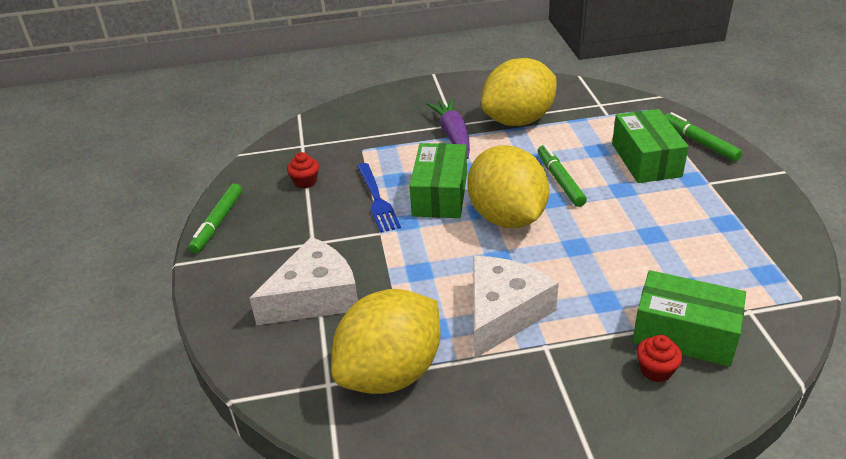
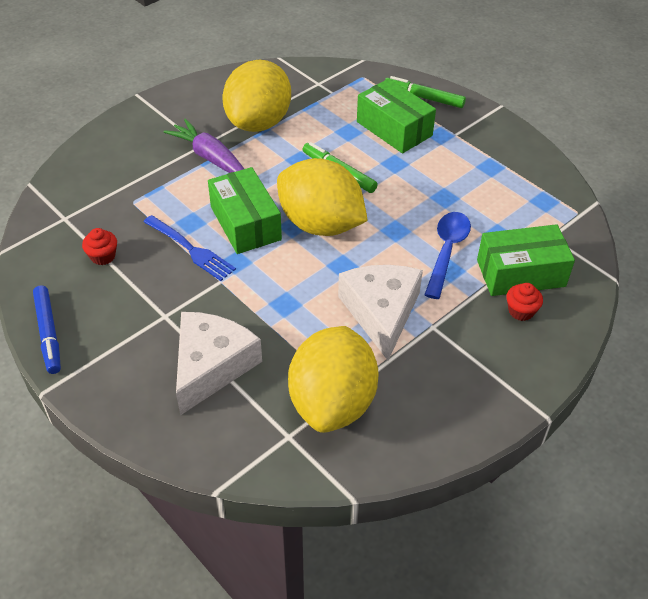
camera: 35 degrees left, 10 degrees up
(217, 223) = (48, 333): green marker -> blue marker
(616, 283) = (446, 251): none -> blue spoon

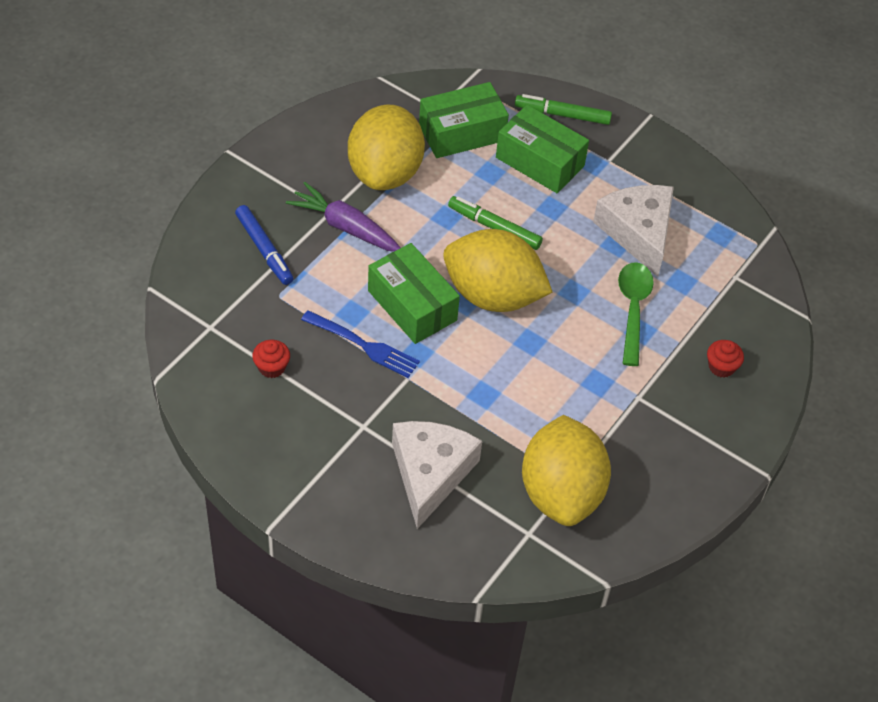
camera: 15 degrees left, 5 degrees up
(48, 333) = (249, 464): blue marker -> blue marker (264, 250)
(381, 312) = (583, 389): white cheese -> white cheese (638, 232)
(446, 251) = (633, 309): blue spoon -> green spoon
(521, 273) = (713, 324): green box -> green box (462, 133)

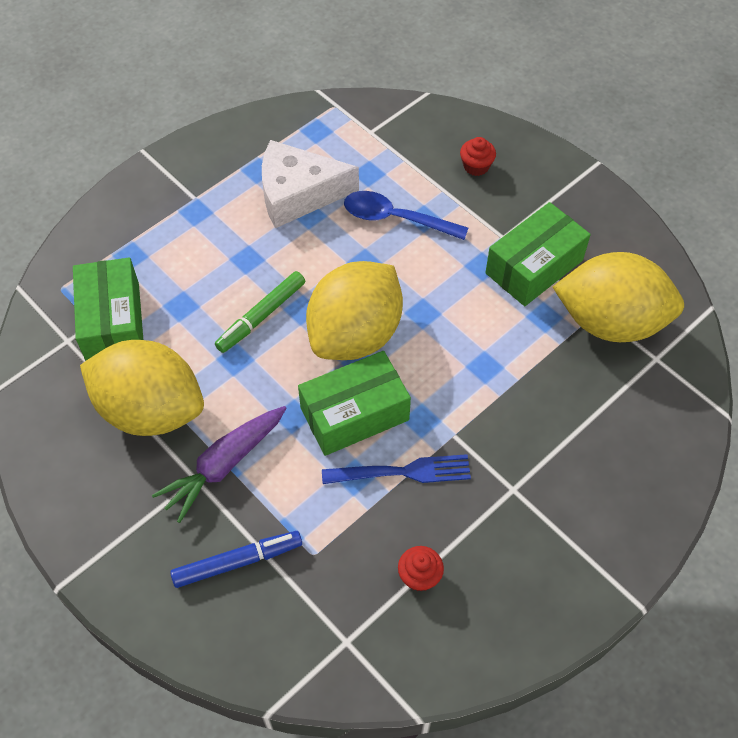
camera: 75 degrees left, 5 degrees up
(364, 345) = (402, 472): blue fork -> blue fork turned 45 degrees clockwise
(430, 473) = (580, 433): white cheese -> none
(540, 162) = (179, 257): green box -> green box (534, 267)
(562, 114) = (117, 224): green marker -> none
(633, 309) = (395, 219): green spoon -> blue spoon

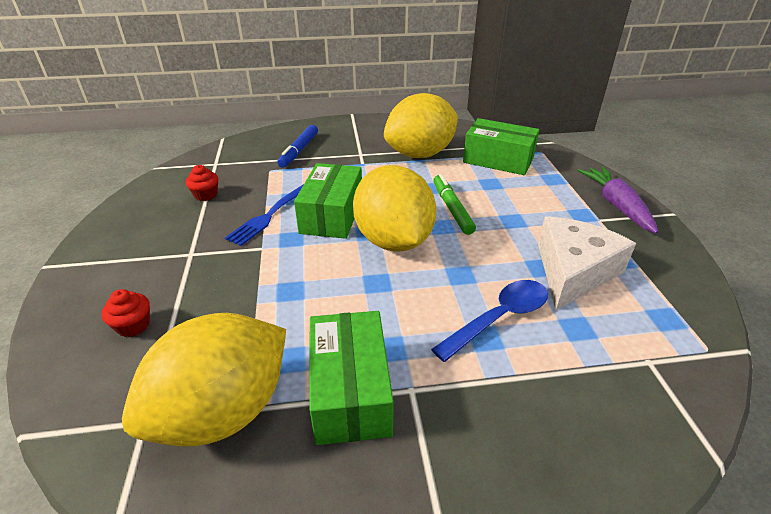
camera: 125 degrees right, 20 degrees down
(224, 465) = (357, 163): purple carrot -> purple carrot (616, 205)
(476, 166) = (539, 431): red cupcake -> red cupcake (133, 326)

